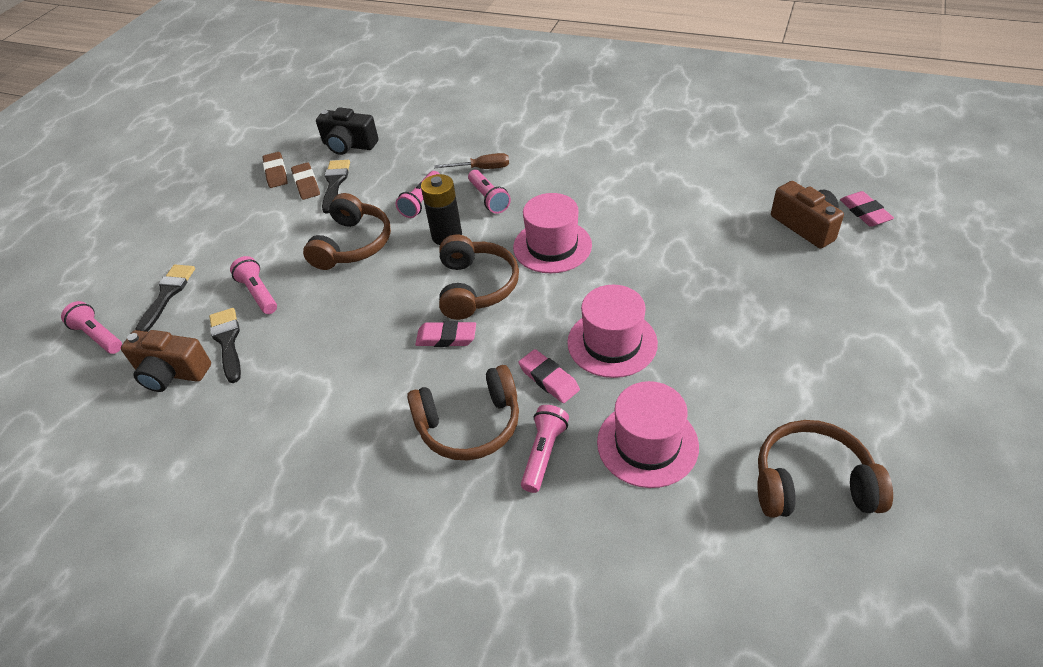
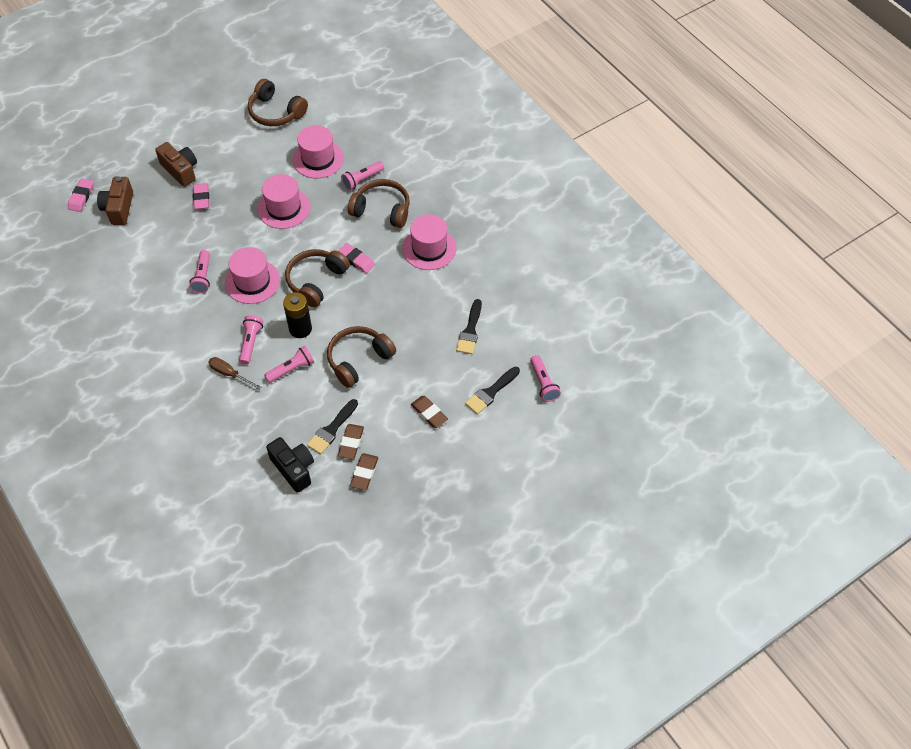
camera: 150 degrees left, 10 degrees up
(172, 373) = (509, 328): brown camera -> brown camera (180, 170)
(235, 242) = (429, 413): none -> brown eraser
(259, 293) = (436, 356): pink flashlight -> pink flashlight (203, 277)
(352, 410) = (429, 248): none -> pink hat
(549, 379) = (329, 209): pink eraser -> pink eraser (201, 198)

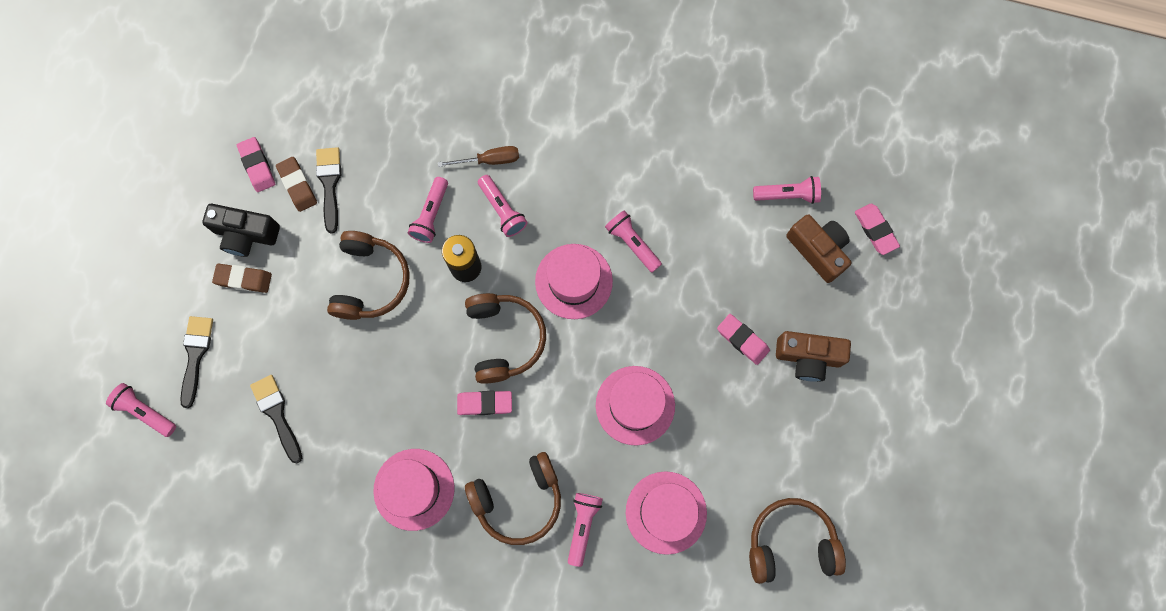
camera: 140 degrees right, 20 degrees up
(101, 242) = (788, 195): none -> pink flashlight
(293, 469) = (331, 117): black camera -> black camera (246, 234)
(364, 473) = (257, 166): brown eraser -> pink eraser

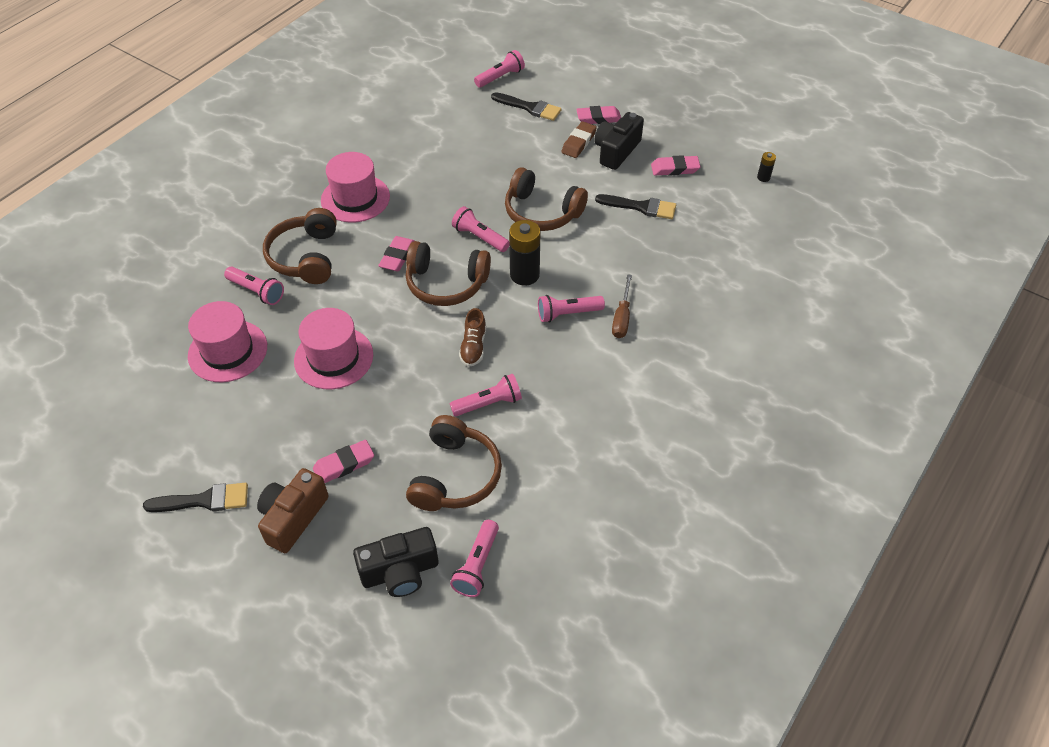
camera: 110 degrees right, 25 degrees down
(244, 75) = (763, 177): none -> black battery
(277, 414) = (460, 139): black brush -> black brush (204, 500)
(297, 185) = (647, 188): brown eraser -> none
(431, 215) = (584, 264): pink flashlight -> pink flashlight (480, 237)
(573, 281) = (473, 346): pink hat -> brown shoe
(791, 543) = (135, 437): brown headphones -> brown headphones (455, 475)
(818, 250) = (400, 572): brown camera -> black camera
(875, 230) = (393, 644): pink eraser -> pink eraser (598, 118)

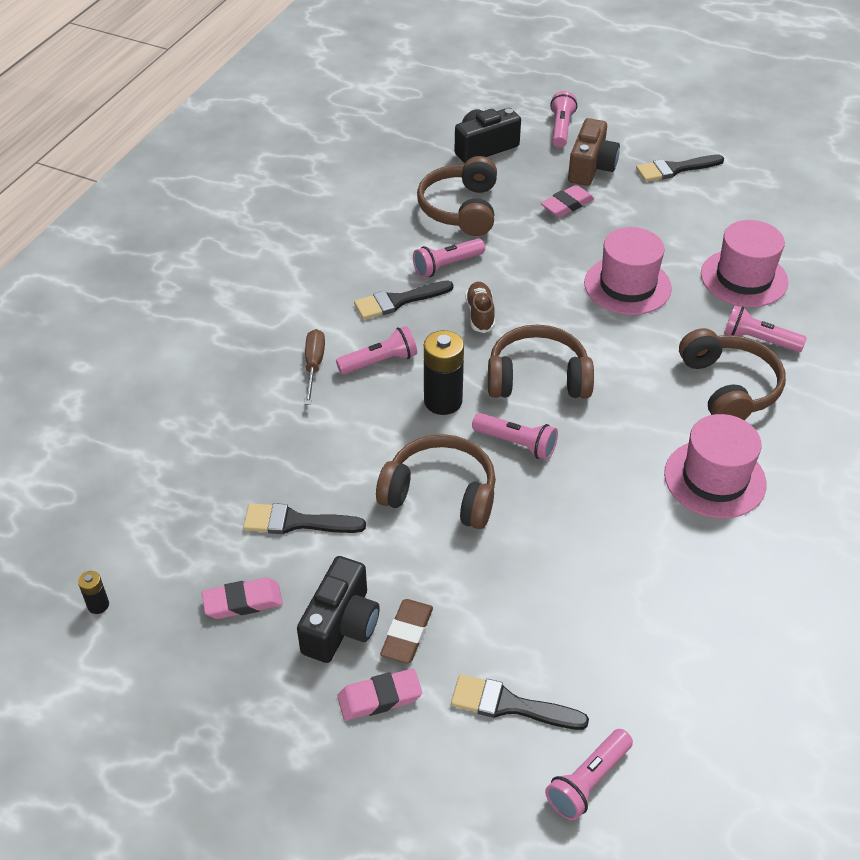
camera: 170 degrees right, 5 degrees down
(397, 256) = (613, 403): pink eraser -> none
(477, 565) = (422, 158): pink flashlight -> pink flashlight (561, 128)
(542, 370) = (398, 301): none -> black brush

